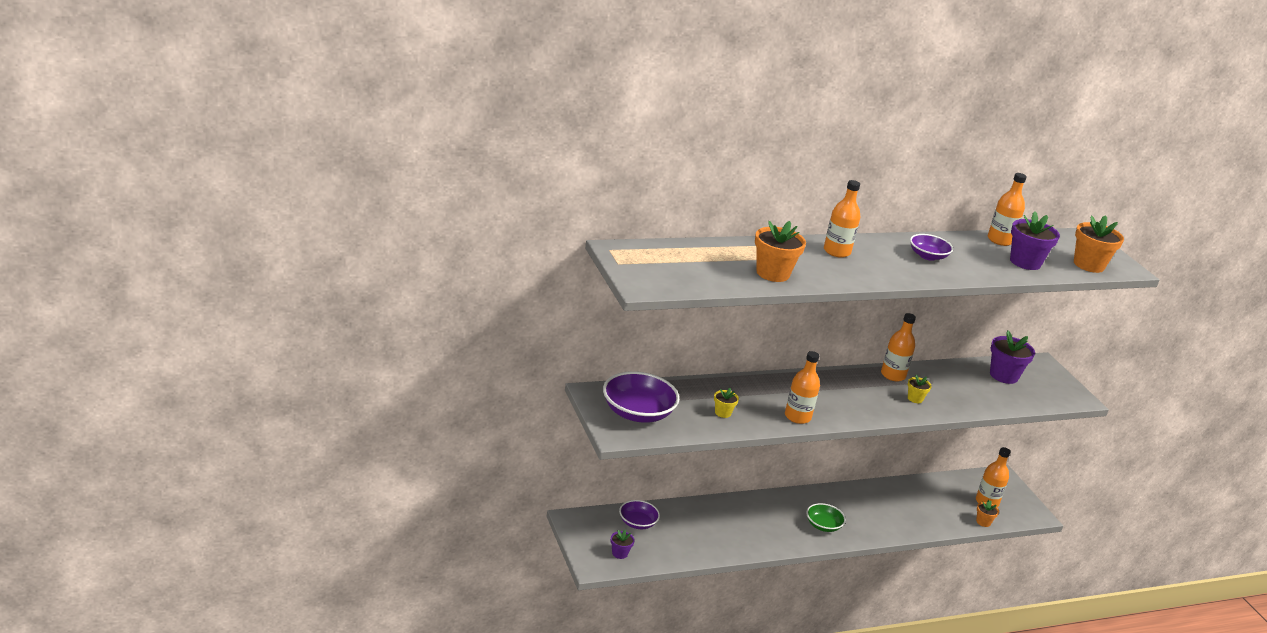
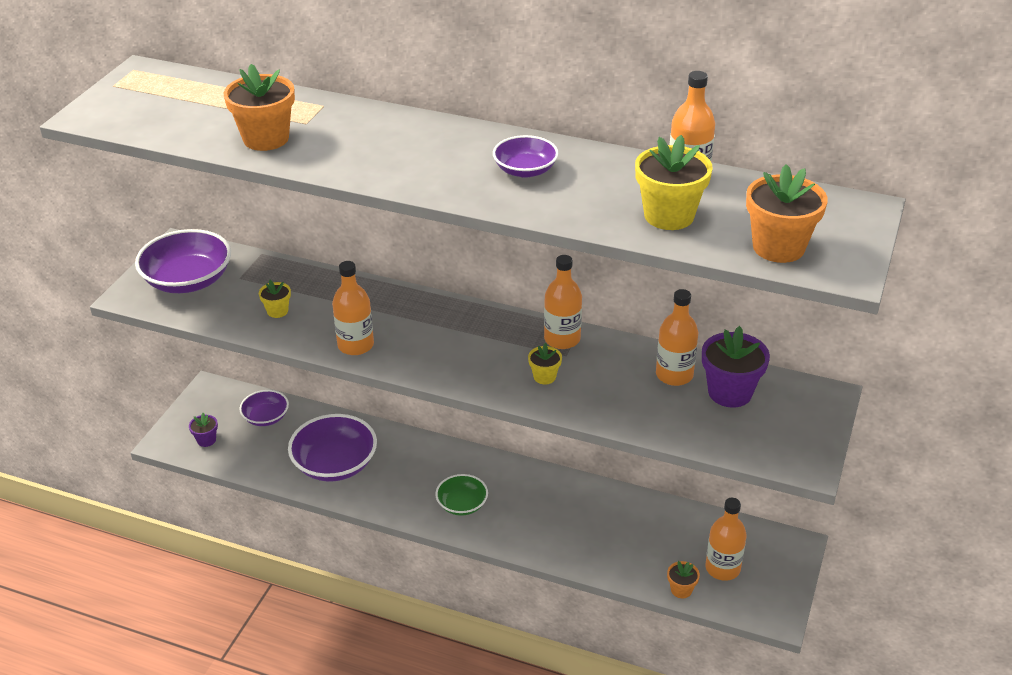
camera: 45 degrees right, 10 degrees up
(721, 533) = (335, 464): none -> purple bowl
(836, 252) = (403, 134): orange bottle -> orange bottle (674, 375)
(1025, 262) = (669, 216): purple flower pot -> yellow flower pot

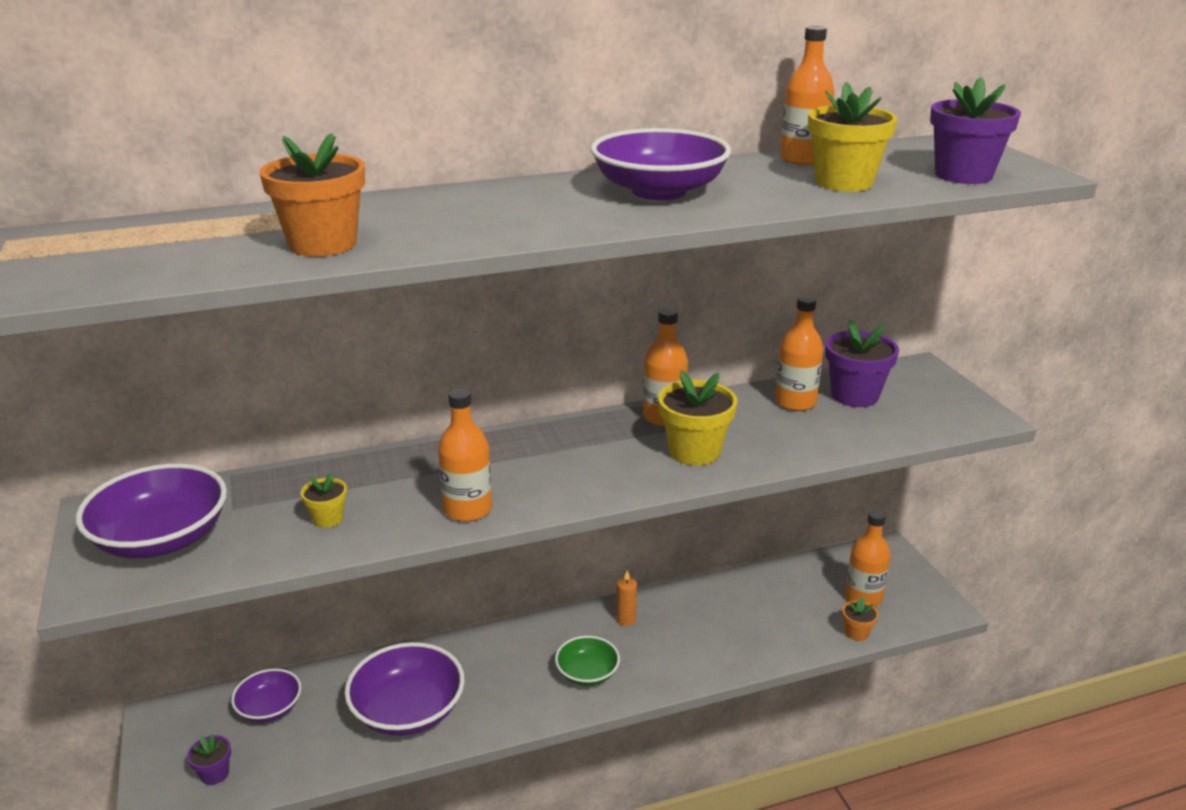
camera: 40 degrees left, 10 degrees down
(525, 170) = (659, 191): purple bowl -> purple bowl, size x1.73
(528, 483) = (626, 619): none -> orange candle
(544, 377) = (694, 451): yellow flower pot -> yellow flower pot, size x1.92
(778, 247) = (963, 175): orange flower pot -> purple flower pot

